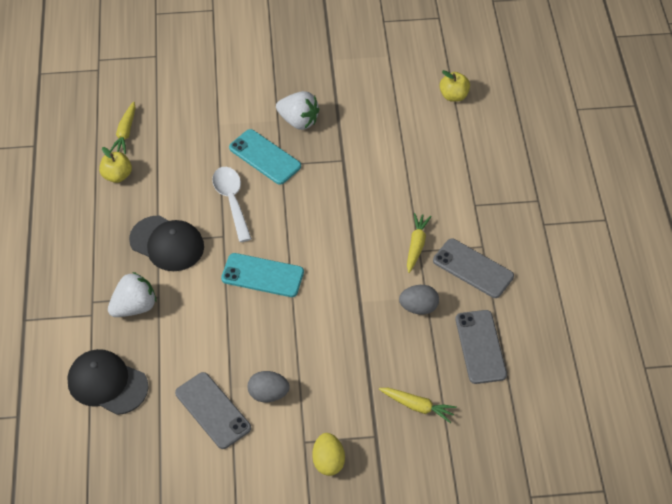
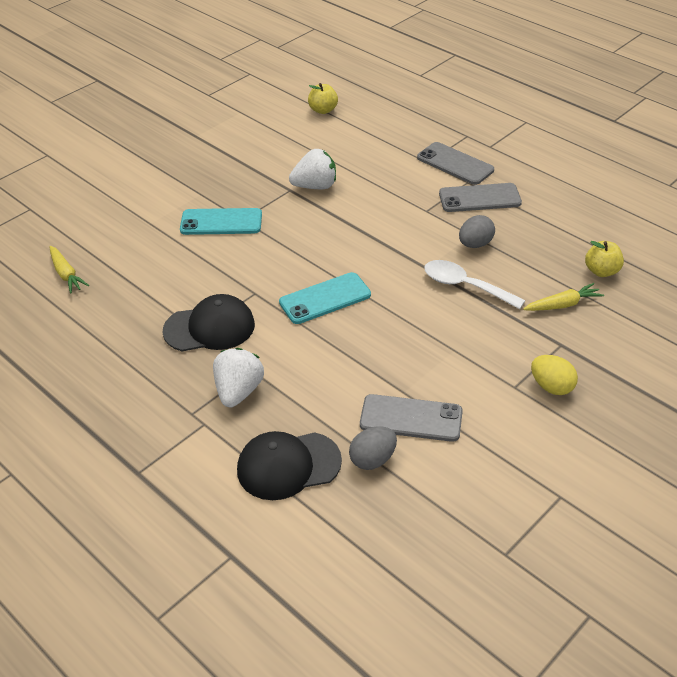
camera: 40 degrees left, 10 degrees down
(117, 176) = (97, 308): yellow apple -> yellow apple (601, 271)
(232, 201) = (230, 265): white spoon -> white spoon (465, 286)
(268, 394) = (441, 374): grey egg -> grey egg (373, 459)
(298, 121) = (219, 185): white strawberry -> white strawberry (315, 186)
(416, 245) = (419, 208): yellow carrot -> none
(480, 347) = (552, 240): grey phone -> grey phone (455, 164)

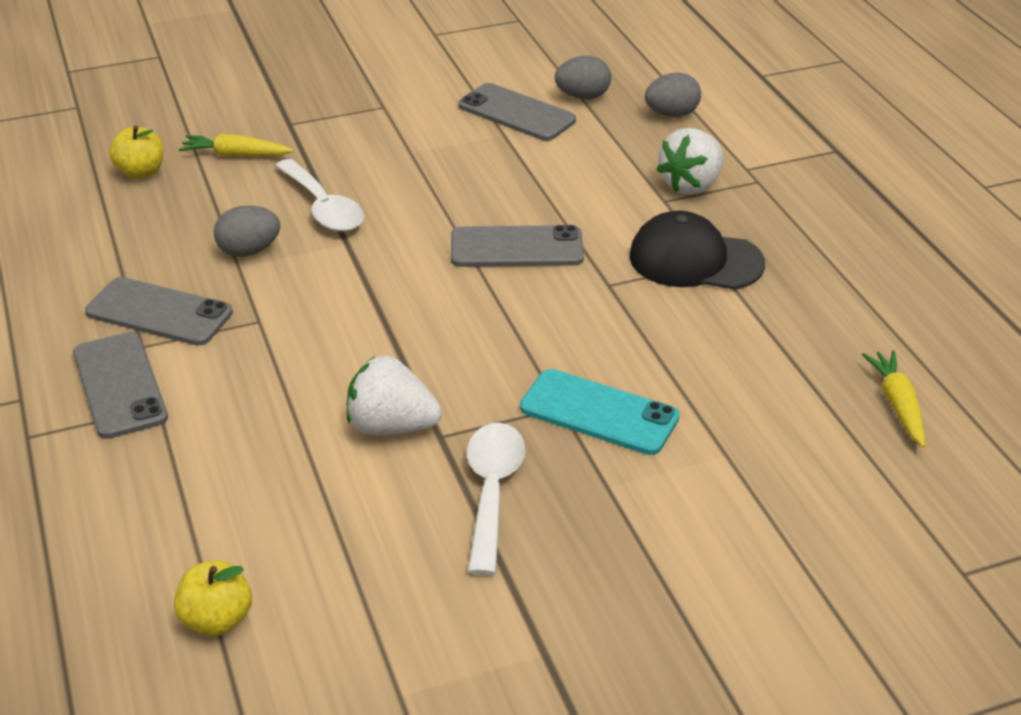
camera: 155 degrees left, 5 degrees down
(250, 176) = (492, 491): none -> white spoon
(288, 465) = (671, 114): black cap -> grey egg
(325, 298) = (516, 248): turquoise phone -> grey phone
(551, 386) = (346, 96): yellow egg -> none

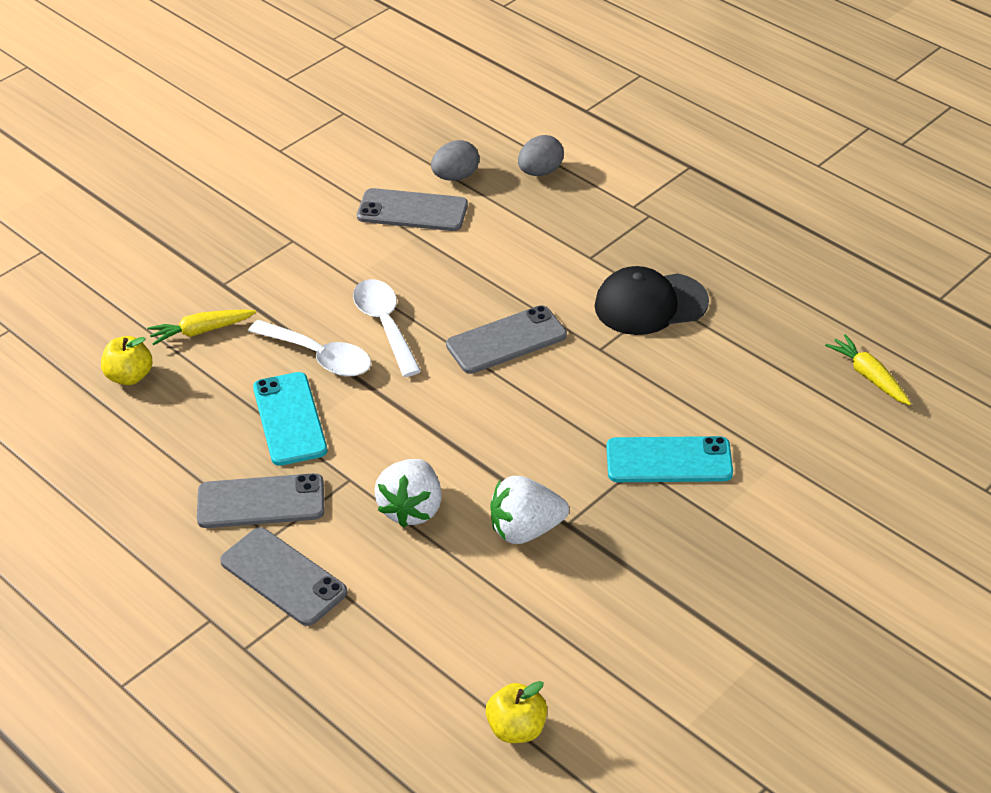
camera: 25 degrees left, 5 degrees up
(249, 251) = (289, 419): grey egg -> turquoise phone
(492, 491) = (638, 553): white spoon -> white spoon (385, 325)
(691, 185) = (601, 235): white strawberry -> white strawberry (412, 509)

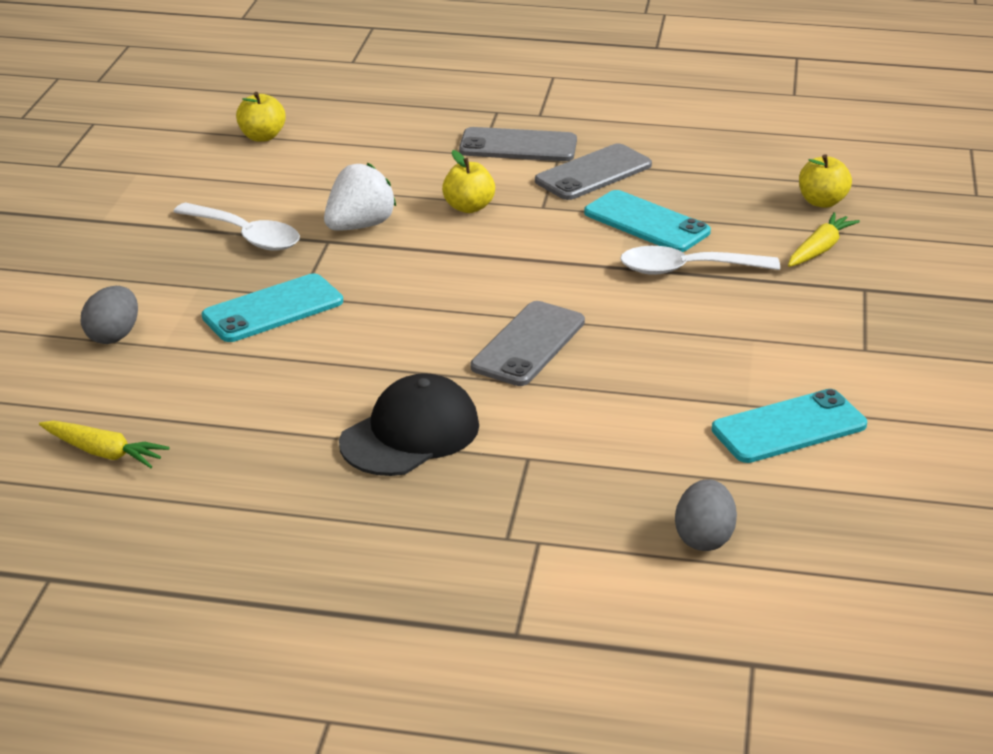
camera: 145 degrees right, 10 degrees down
(385, 325) = (663, 313): white spoon -> white spoon (246, 236)
(412, 211) = (789, 427): grey phone -> turquoise phone
(412, 509) = (468, 207): white strawberry -> yellow apple
(455, 177) = (796, 487): grey egg -> grey egg (113, 336)

